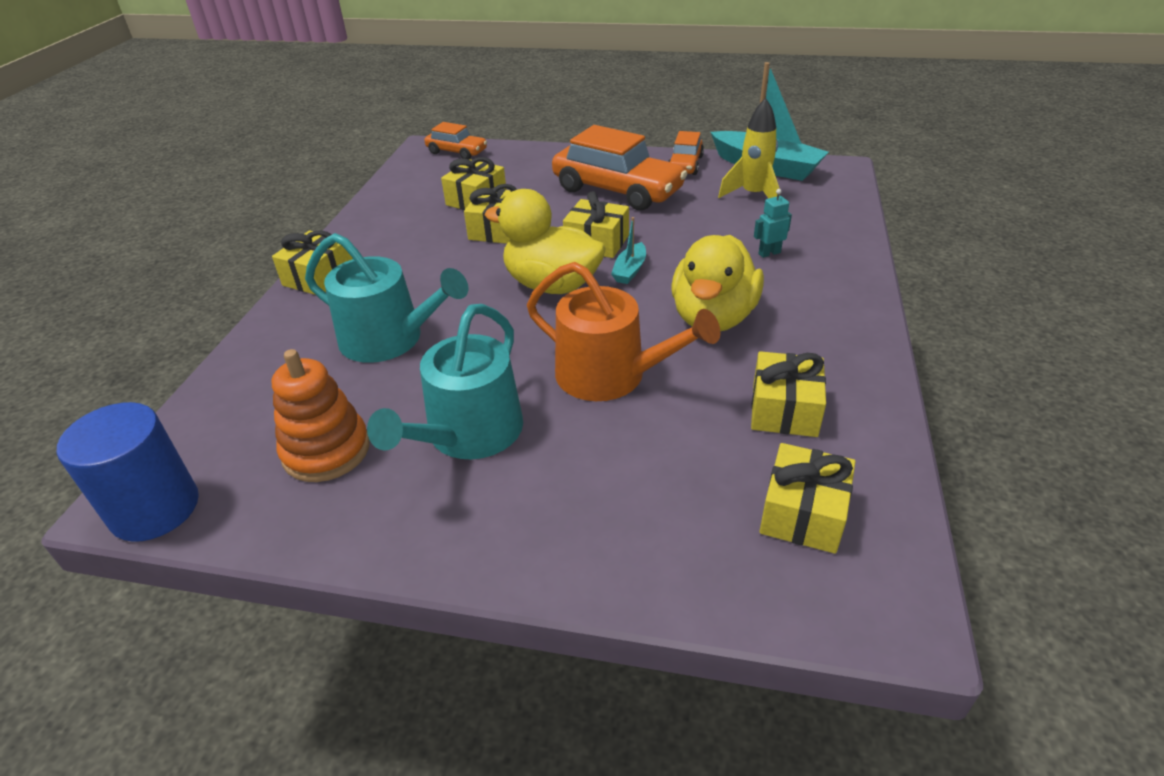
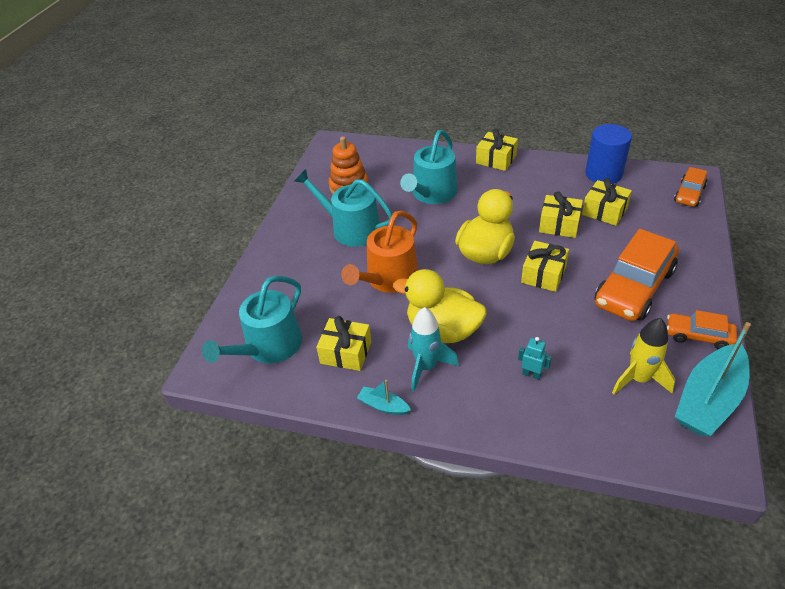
camera: 95 degrees right, 5 degrees up
(155, 509) = (325, 150): blue cylinder -> blue cylinder (603, 174)
(630, 270) = (504, 291): turquoise boat -> turquoise boat (383, 406)
(769, 253) = (531, 374): turquoise robot -> turquoise robot turned 45 degrees counterclockwise
(786, 329) = (426, 367): none -> turquoise rocket
(803, 513) = (268, 347): yellow gift -> turquoise watering can

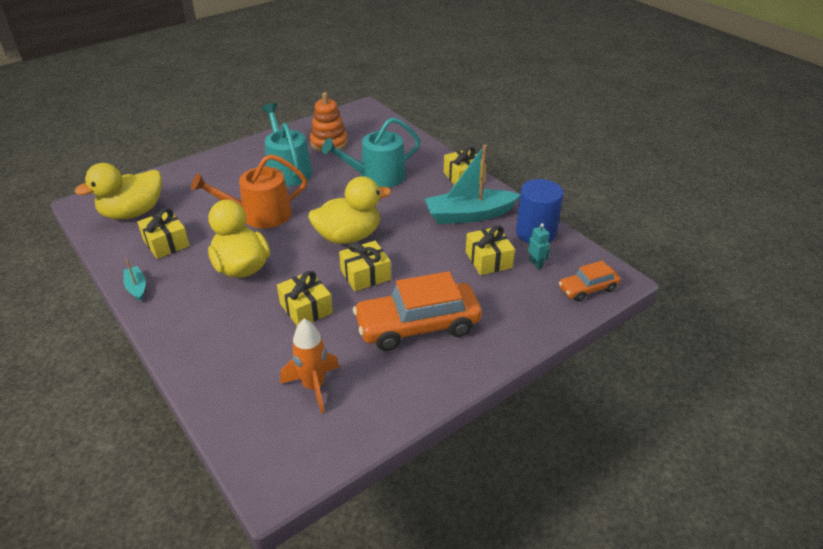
camera: 35 degrees right, 5 degrees down
(268, 347) = (133, 213): turquoise watering can -> yellow duck
(426, 367) = (195, 282): turquoise rocket -> none
(531, 374) = (249, 332): turquoise robot -> turquoise robot (536, 264)
(559, 225) = (435, 249): yellow gift -> yellow gift (306, 308)
(638, 379) = (314, 387): yellow rocket -> orange rocket
(698, 336) = (409, 391): orange car -> none
(709, 400) = (340, 438): turquoise boat -> turquoise boat (469, 215)

